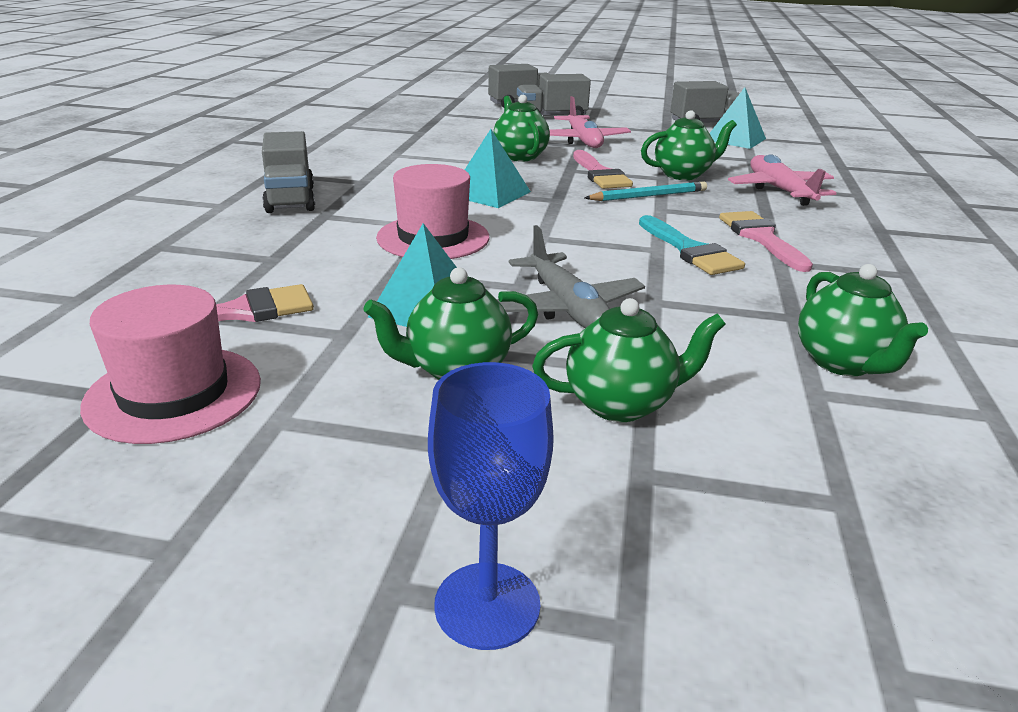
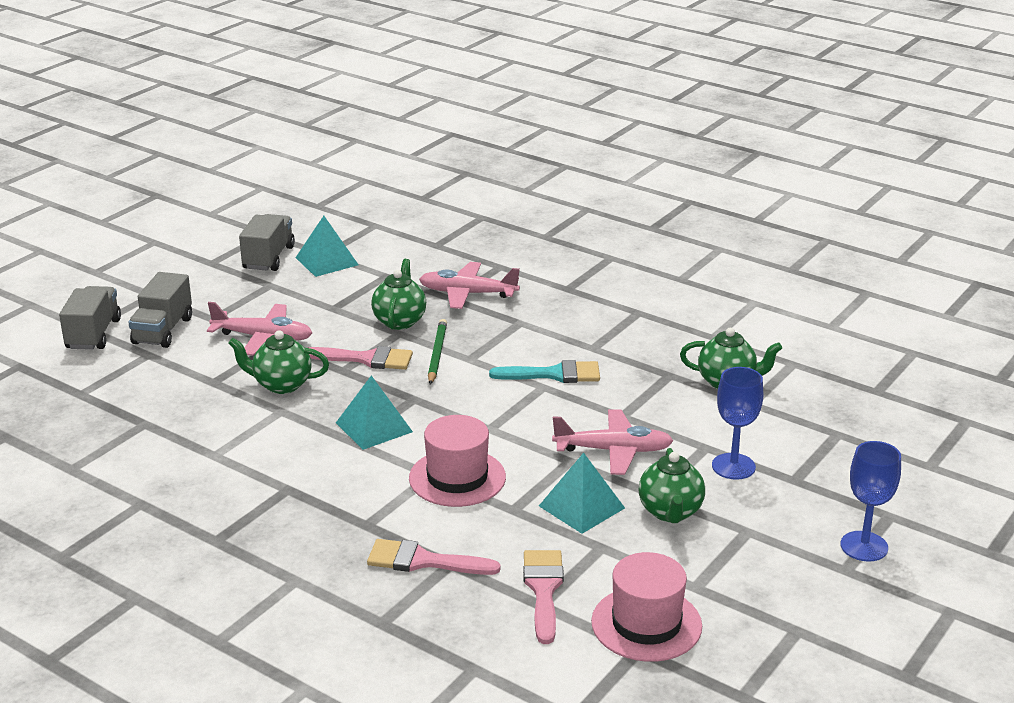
camera: 65 degrees left, 0 degrees up
(290, 199) = (309, 537): grey truck -> none
(567, 308) = (613, 451): grey plane -> pink plane
(621, 404) = (733, 466): green teapot -> blue goblet
(648, 196) = (436, 354): turquoise pencil -> green pencil
(761, 238) = (551, 339): pink brush -> pink brush (423, 561)

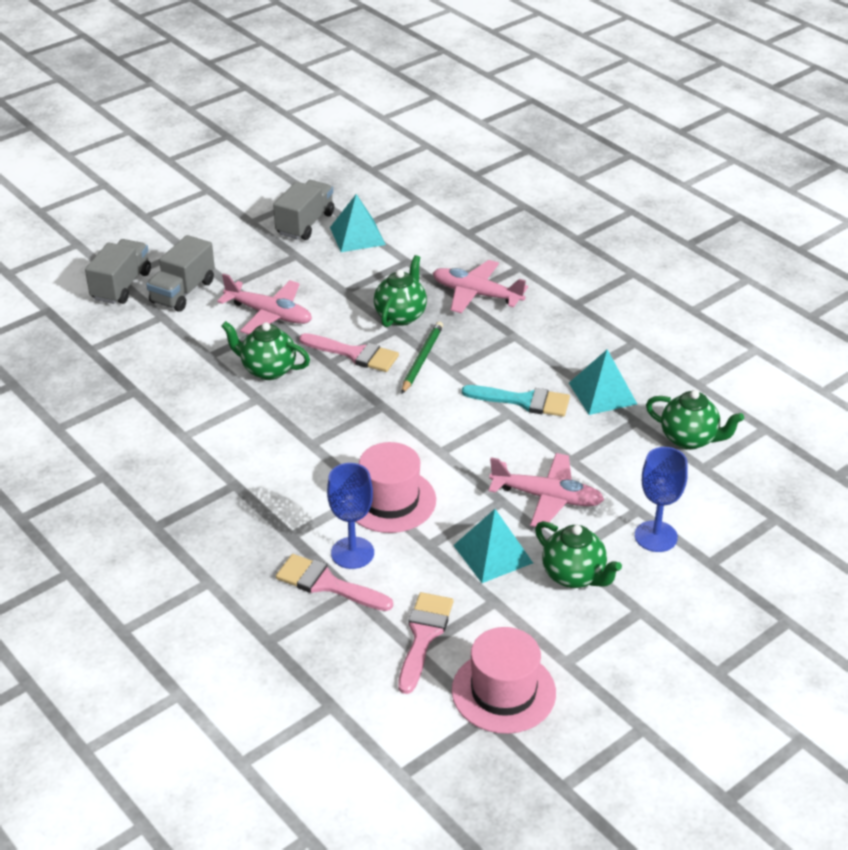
camera: 15 degrees right, 10 degrees up
(374, 427) = (334, 431): turquoise pyramid -> turquoise pyramid (602, 393)
(670, 512) = (574, 576): green teapot -> green teapot turned 60 degrees counterclockwise
(864, 546) = (746, 650): blue goblet -> blue goblet (352, 553)

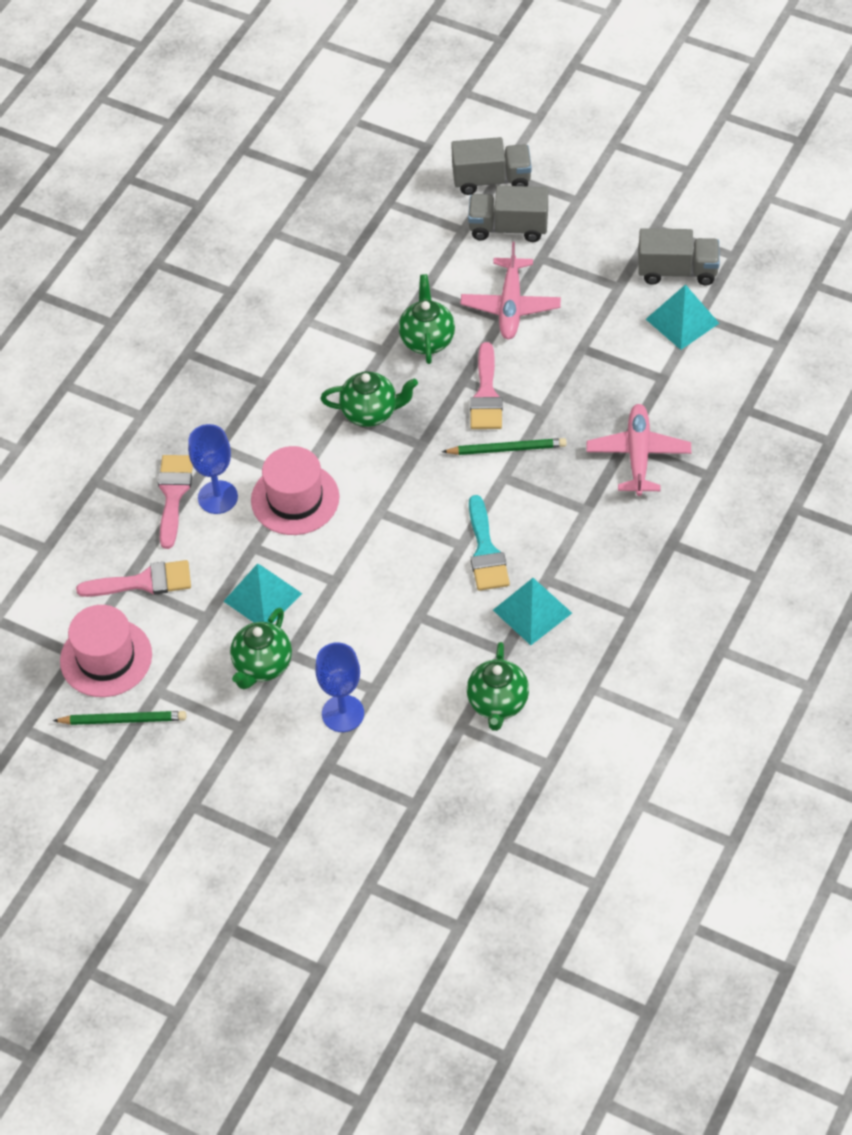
camera: 70 degrees right, 15 degrees up
(401, 316) = (566, 407): green teapot -> green teapot (370, 413)
(547, 497) = (355, 614): pink plane -> none
(589, 699) = (123, 720): none -> green pencil

